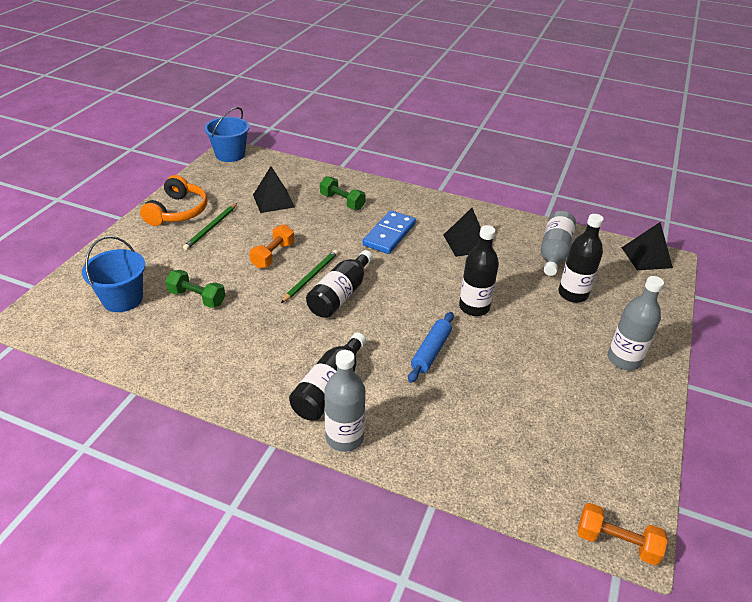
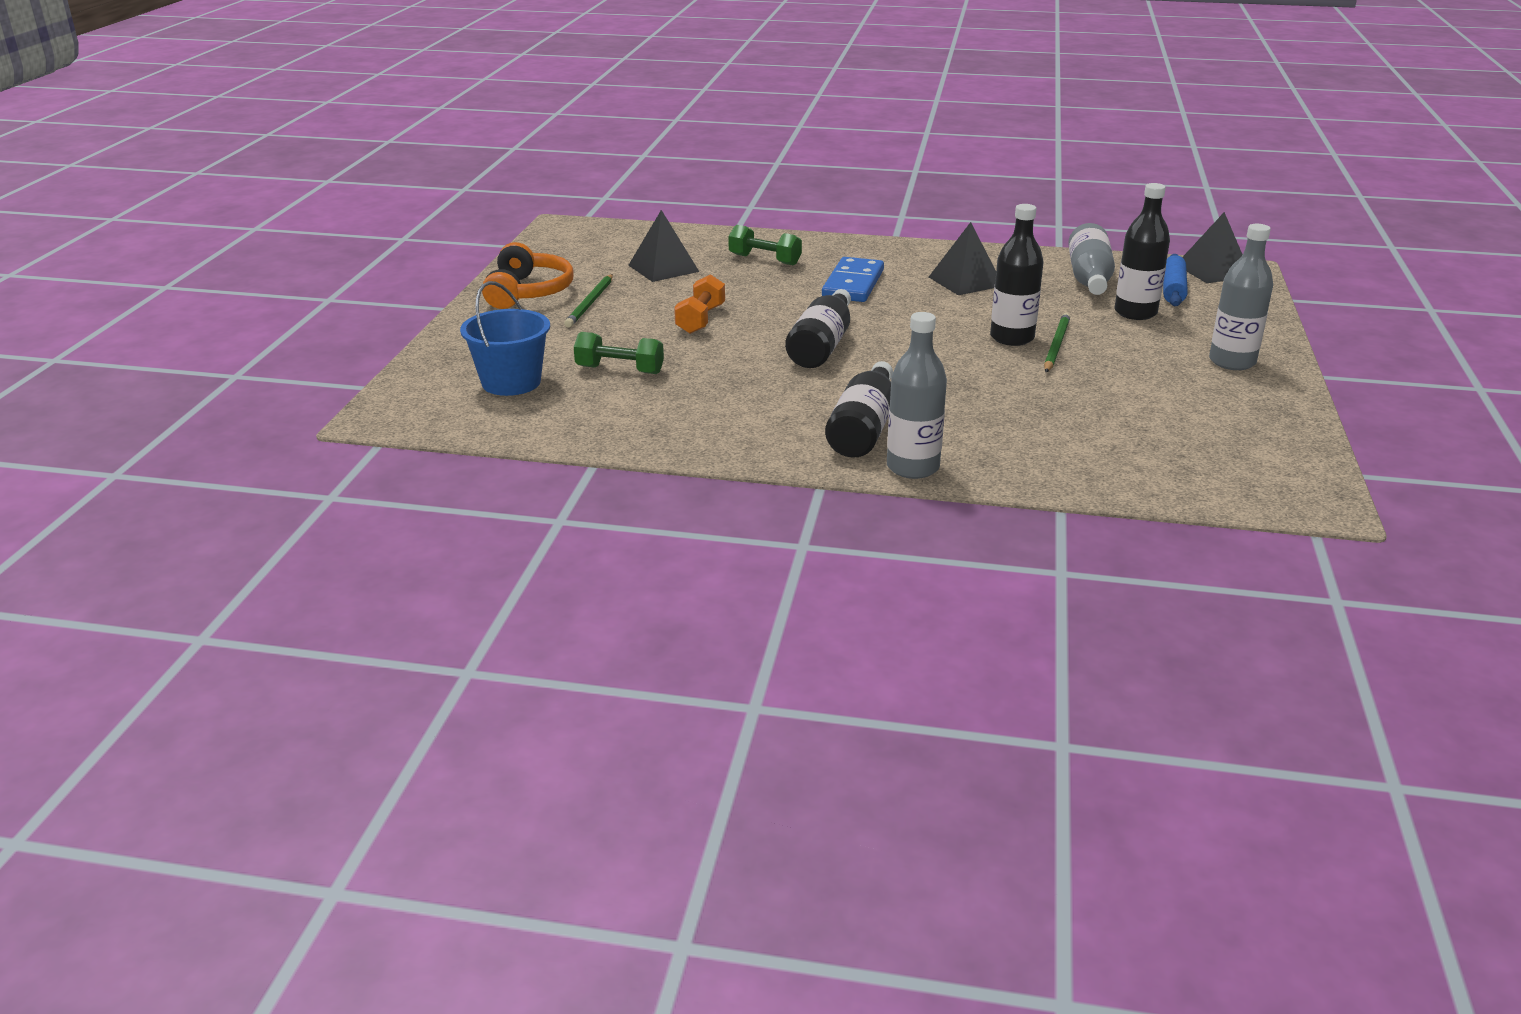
camera: 10 degrees left, 10 degrees down
(230, 154) = (564, 229): blue bucket -> none
(311, 277) = (769, 334): green pencil -> green pencil (1056, 345)
(430, 351) = (978, 382): blue rolling pin -> blue rolling pin (1172, 289)
(616, 542) = (1302, 508): orange dumbbell -> none

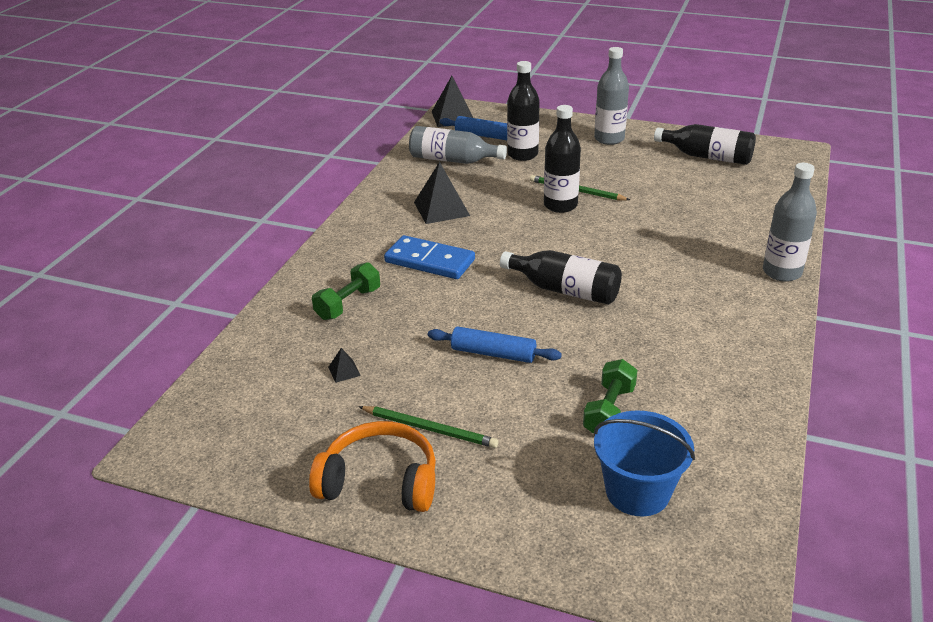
camera: 80 degrees left, 5 degrees up
(663, 268) = (344, 371): black pyramid -> black pyramid, size x0.45
(700, 320) = (493, 353): orange dumbbell -> blue rolling pin
(863, 429) = (722, 286): black bottle -> black bottle (707, 157)

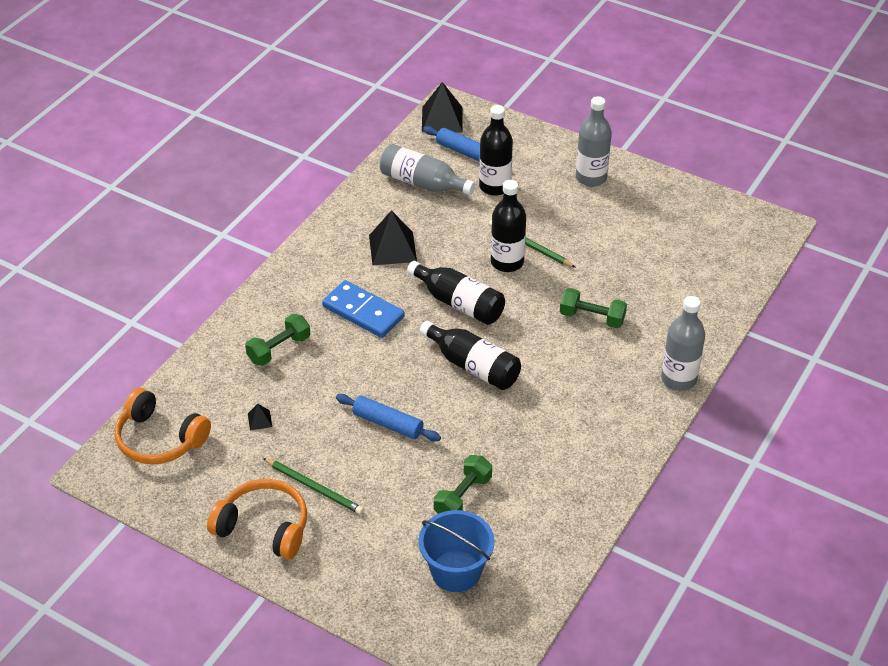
camera: 10 degrees right, 10 degrees up
(227, 407) = (159, 439): none -> orange headphones
(666, 236) = (592, 318): none -> green dumbbell
(707, 157) = (680, 219): black bottle -> black bottle (459, 303)

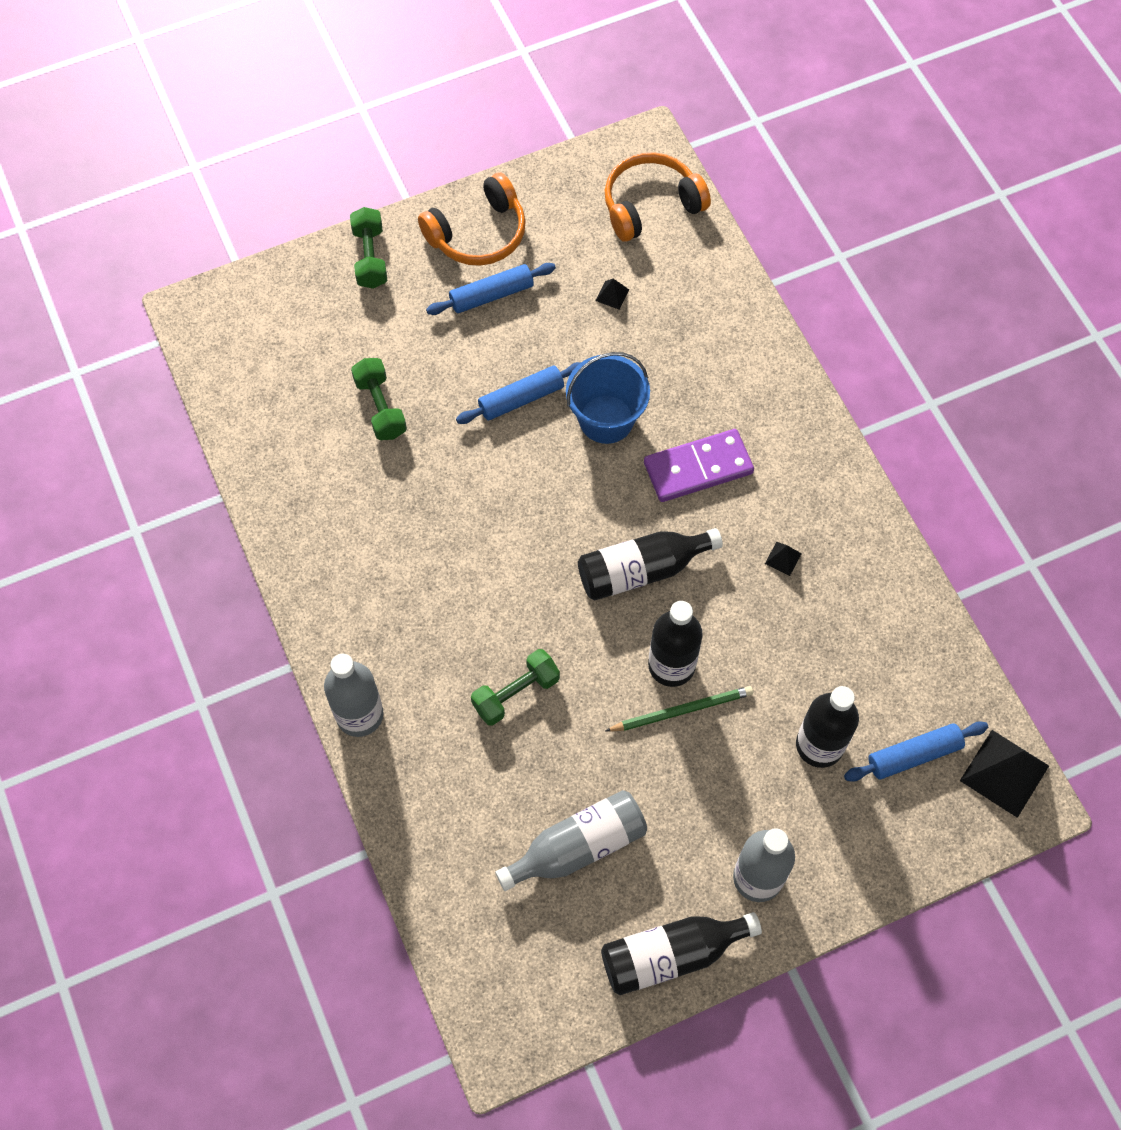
camera: 125 degrees right, 20 degrees up
(279, 349) = (699, 361): green dumbbell -> green dumbbell (370, 257)
(314, 488) = (491, 295): green pencil -> blue rolling pin
(363, 312) = (698, 468): blue domino -> purple domino
(392, 248) = (783, 558): black pyramid -> black pyramid, size x0.45
(422, 183) = (882, 664): grey bottle -> grey bottle (578, 847)
(456, 571) = (305, 351): blue bucket -> blue bucket (606, 419)
(473, 366) = (537, 524): black bottle -> black bottle (671, 955)

